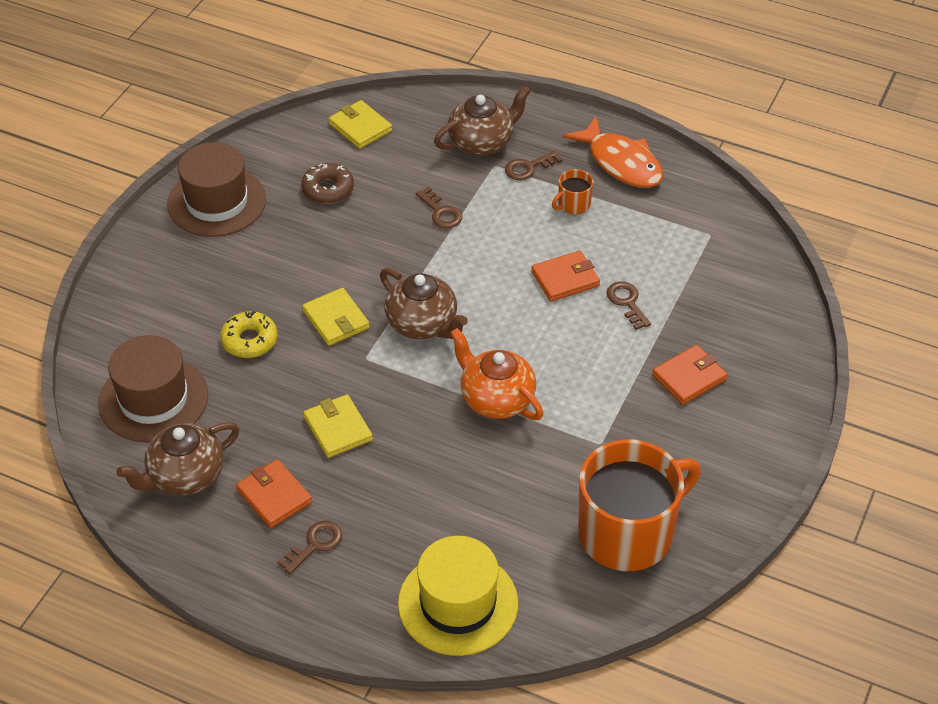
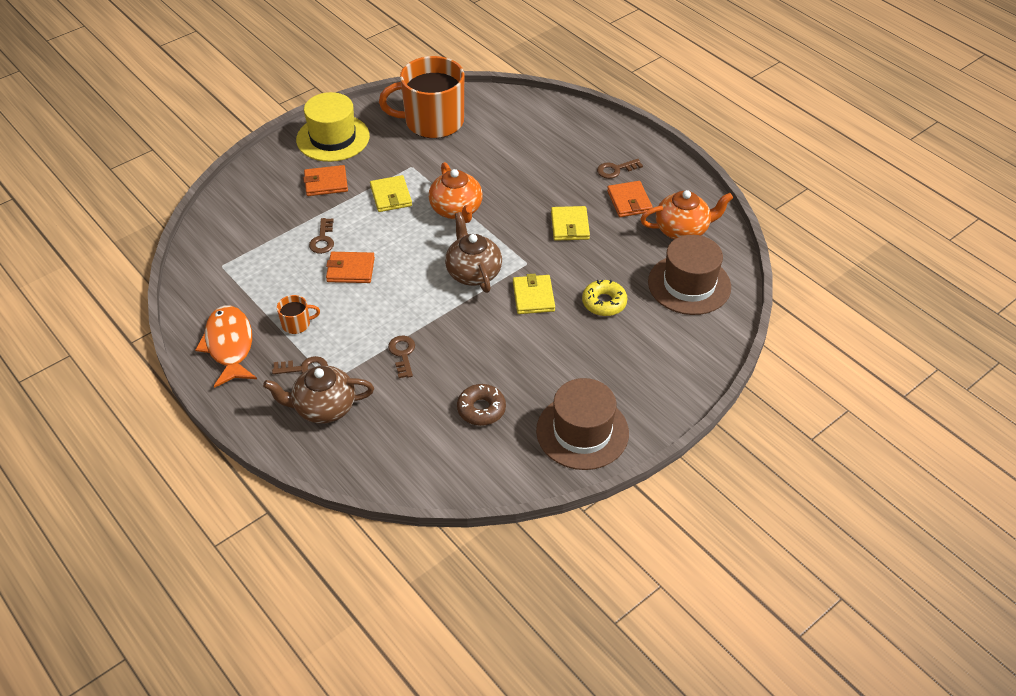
camera: 155 degrees left, 0 degrees up
(185, 476) = (682, 230): brown teapot -> orange teapot
(360, 127) = (417, 465): yellow wallet -> yellow wallet (391, 196)
(458, 603) = (549, 120): yellow hat -> yellow hat (333, 138)

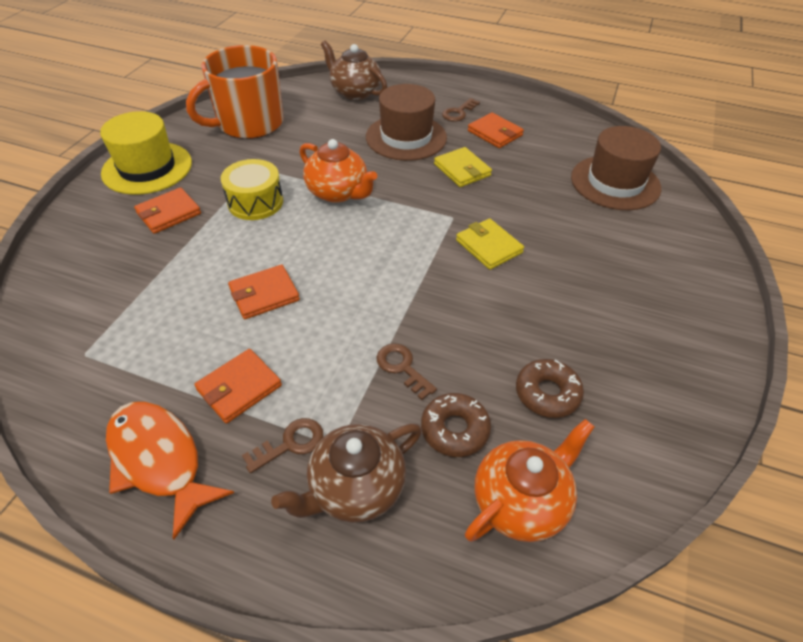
camera: 30 degrees left, 0 degrees up
(297, 324) = (239, 387): orange mug -> orange wallet
(323, 239) = (205, 273): brown key -> none
(391, 196) = (255, 202): yellow wallet -> yellow drum
(405, 403) = (455, 429): none -> brown donut
(473, 272) = (406, 246): brown teapot -> brown teapot (355, 92)
(582, 432) = (672, 368): brown hat -> brown hat (406, 137)
(604, 303) = (560, 226): yellow donut -> none
(682, 230) = (562, 141): orange teapot -> orange teapot (521, 501)

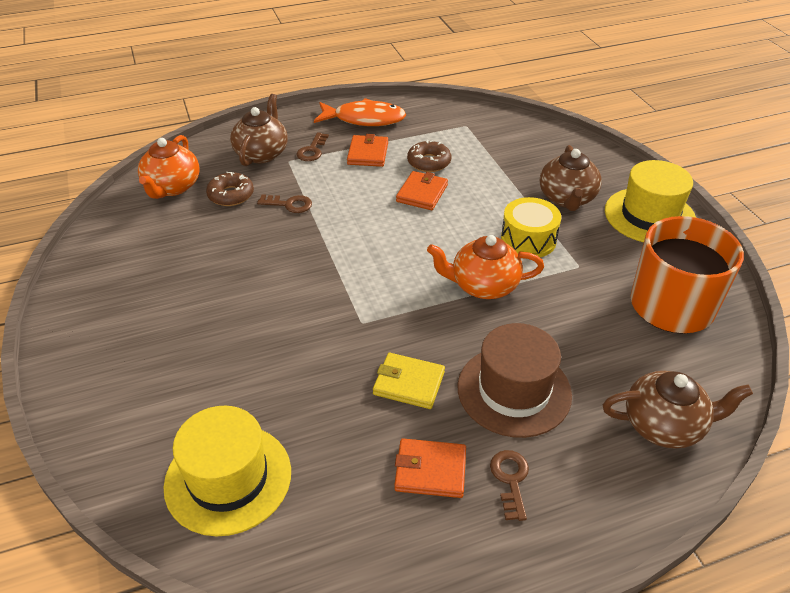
camera: 140 degrees right, 5 degrees down
(169, 213) = (567, 199): orange wallet -> brown teapot
(489, 246) = (305, 313): yellow wallet -> none
(547, 393) = (186, 237): brown donut -> brown donut (429, 162)
(615, 183) = (228, 478): brown hat -> yellow hat

